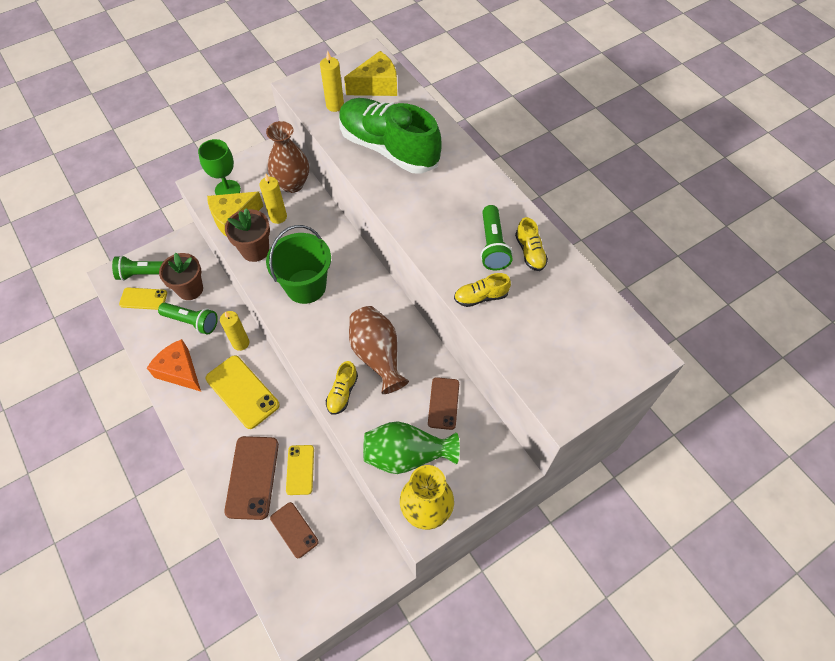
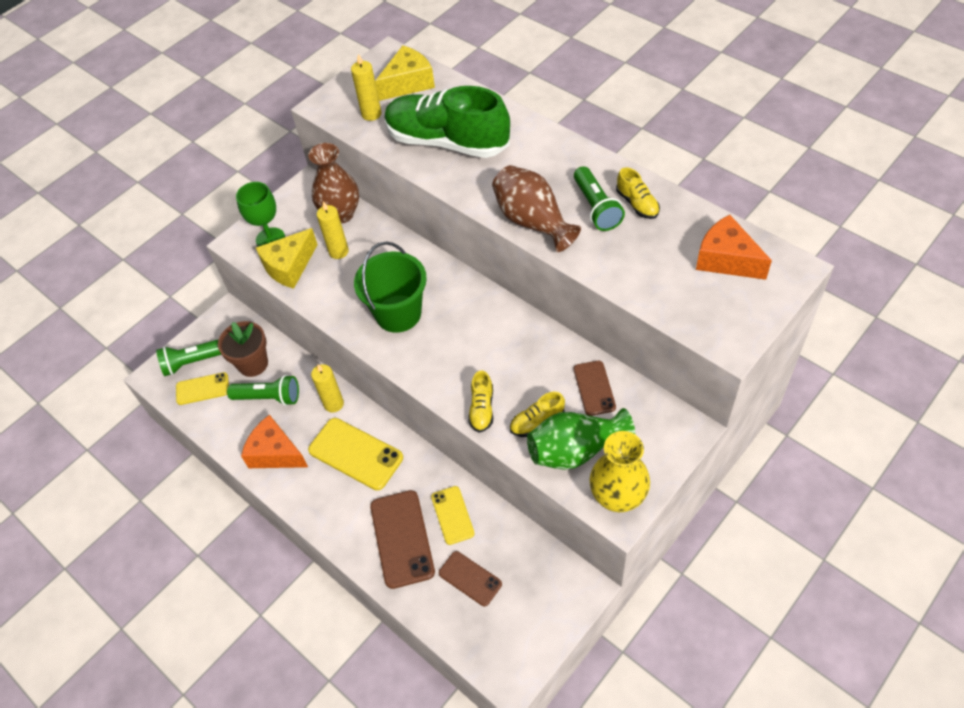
camera: 10 degrees left, 5 degrees down
(255, 250) = (327, 292): brown flower pot -> none
(377, 355) = (504, 361): brown vase -> brown vase (532, 221)
(480, 297) = (604, 260): yellow shoe -> yellow shoe (537, 421)
(589, 328) = (726, 259): none -> orange cheese

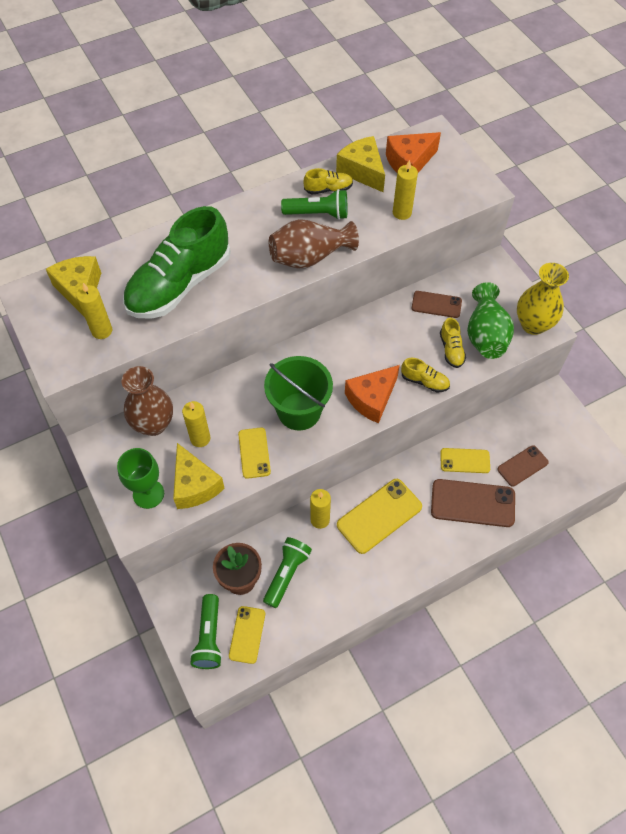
camera: 75 degrees left, 5 degrees up
(275, 453) = (350, 582): orange cheese -> orange cheese (372, 399)
(338, 296) = (254, 453): none -> yellow phone
(642, 277) = (402, 213): none -> yellow candle
(683, 223) = (362, 171): none -> yellow cheese

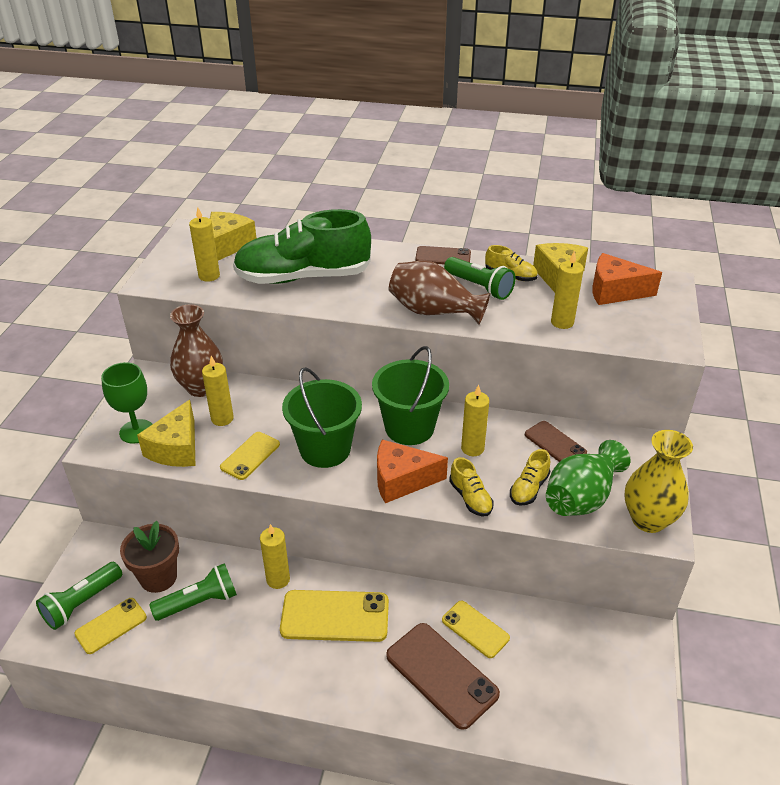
camera: 40 degrees right, 20 degrees down
(336, 355) = (409, 428): none -> green bucket
(391, 343) = (472, 448): none -> yellow candle
(522, 466) = (536, 679): brown phone -> brown phone (443, 256)

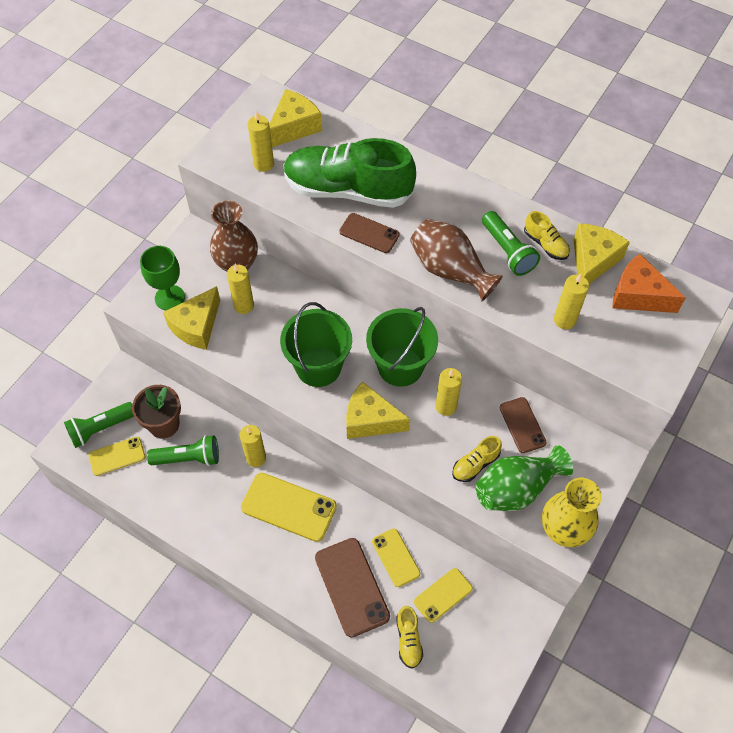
camera: 20 degrees right, 20 degrees up
(250, 456) = (254, 353): yellow phone -> yellow phone (443, 595)
(402, 480) = (370, 420): orange cheese -> yellow cheese
(443, 256) = (492, 199): brown phone -> brown phone (369, 233)
(470, 498) = (420, 457): yellow shoe -> yellow shoe (408, 640)

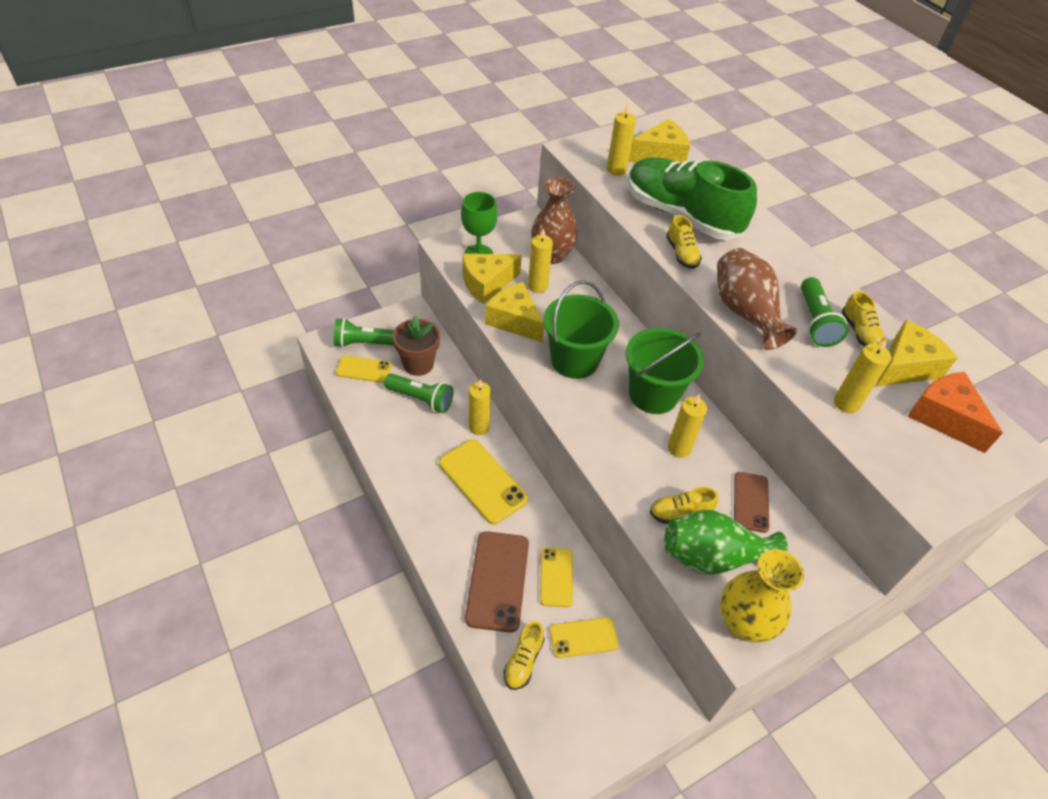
camera: 25 degrees right, 10 degrees down
(369, 233) = (681, 254): brown phone -> yellow shoe
(370, 420) = (596, 425): yellow cheese -> yellow cheese (514, 321)

